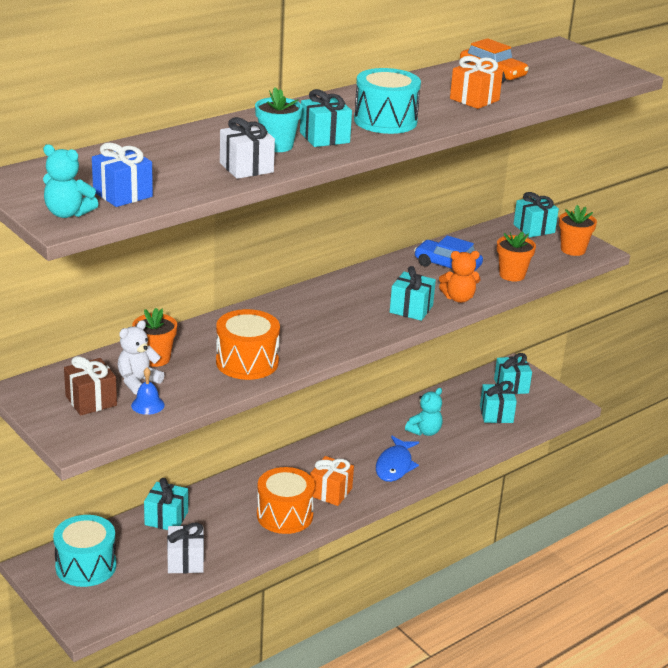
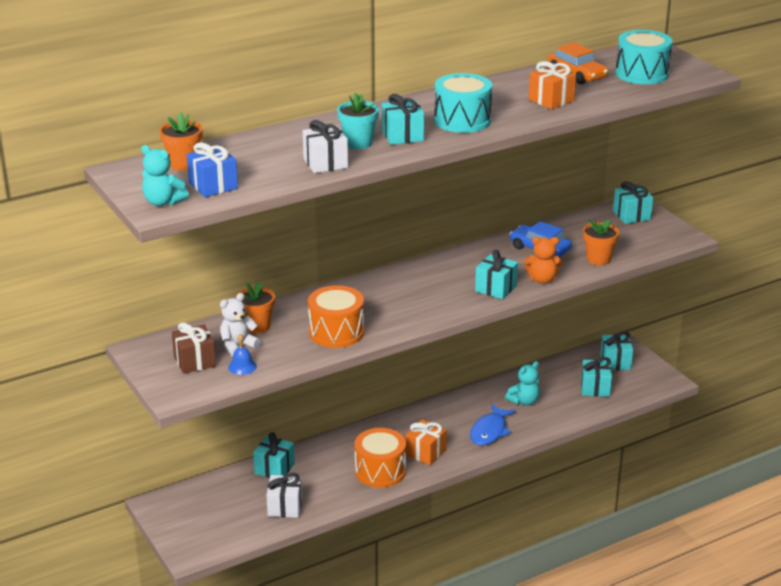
camera: 10 degrees right, 0 degrees up
(86, 566) = (198, 506): turquoise drum -> turquoise drum (642, 74)
(573, 250) = (663, 236): orange flower pot -> orange flower pot (183, 164)

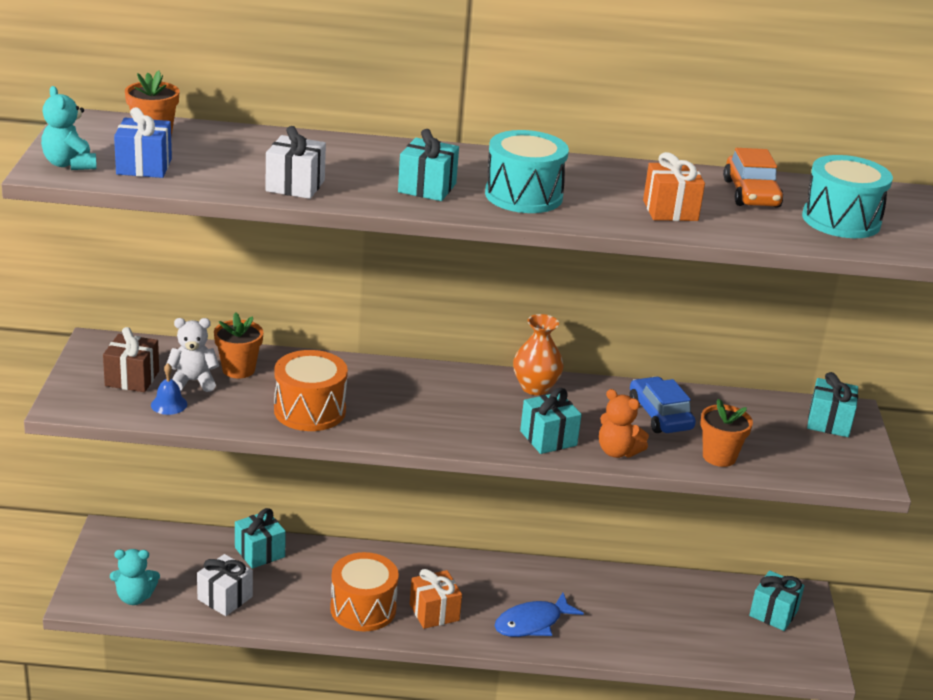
camera: 30 degrees right, 0 degrees up
(358, 143) = (365, 178): turquoise flower pot -> none
(451, 262) = (535, 387): none -> orange vase
(524, 401) = (610, 607): turquoise teddy bear -> turquoise teddy bear (135, 597)
(595, 388) = (714, 632): turquoise gift -> none

